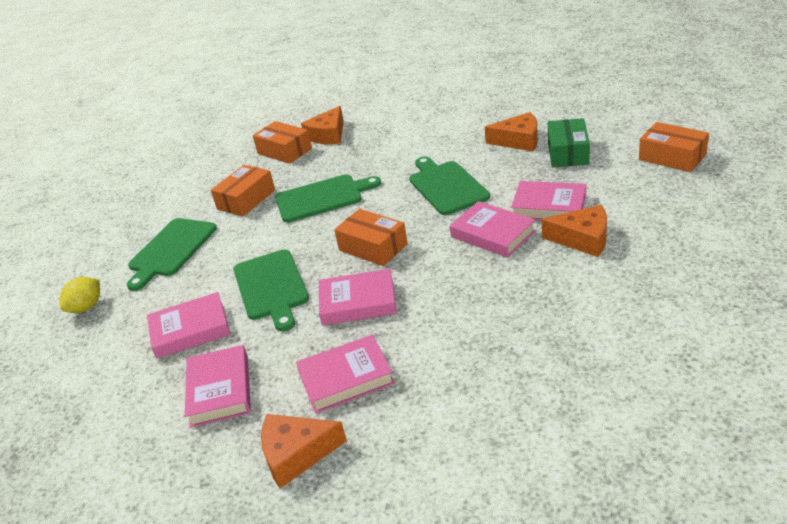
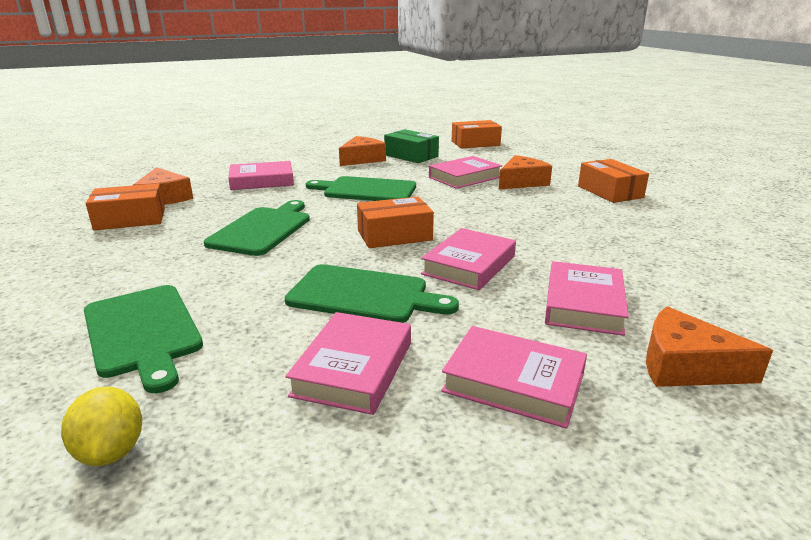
camera: 60 degrees left, 10 degrees down
(246, 199) = (164, 260): orange box -> orange box (610, 192)
(296, 454) = (685, 366): orange cheese -> orange cheese turned 90 degrees clockwise
(492, 234) = (464, 198): pink book -> pink book (262, 181)

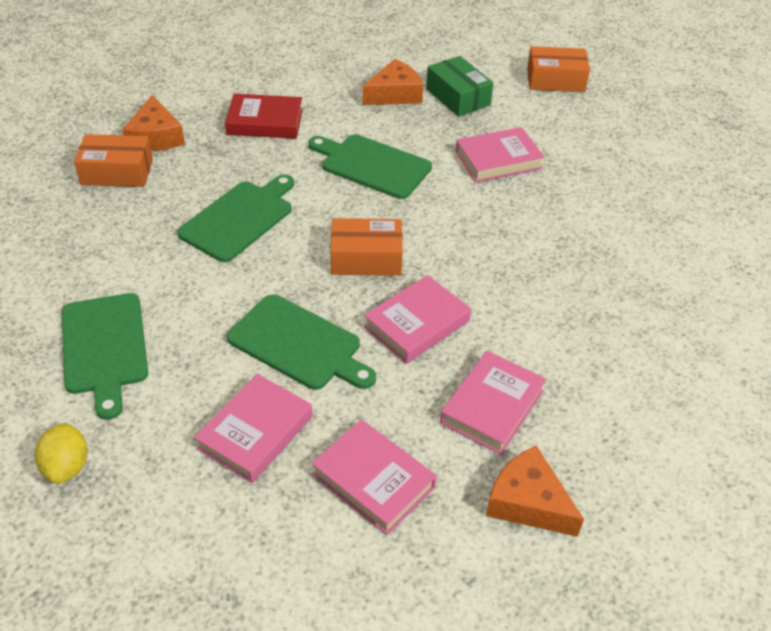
camera: 15 degrees right, 20 degrees up
(262, 181) = (265, 122): pink book -> red book
(521, 182) = (560, 185): orange cheese -> none
(610, 192) = (654, 227): orange box -> none

